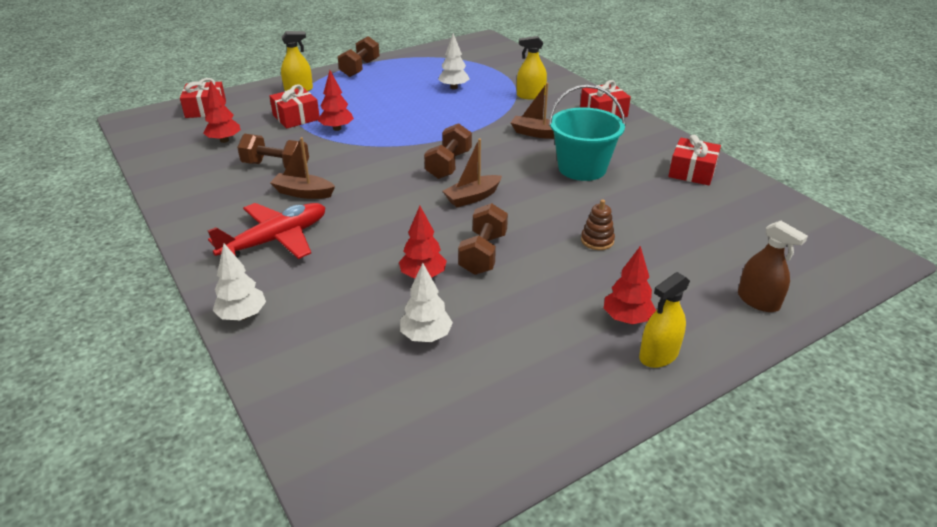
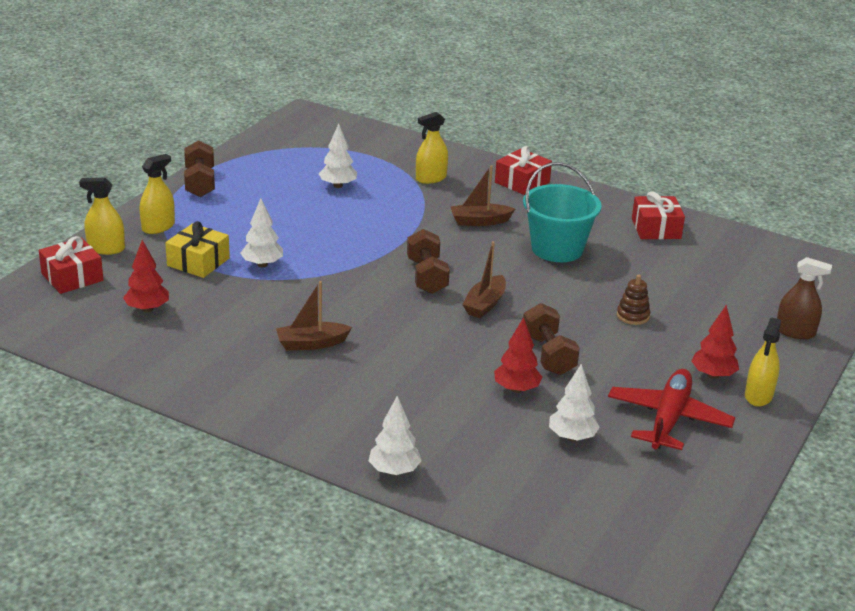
camera: 30 degrees left, 5 degrees down
(249, 96) = (106, 249): none -> yellow spray bottle
(276, 166) = (246, 323): brown dumbbell -> none
(276, 240) = (341, 397): red plane -> red plane (668, 419)
(296, 117) = (198, 262): red gift -> yellow gift
(337, 128) = (262, 264): red tree -> white tree

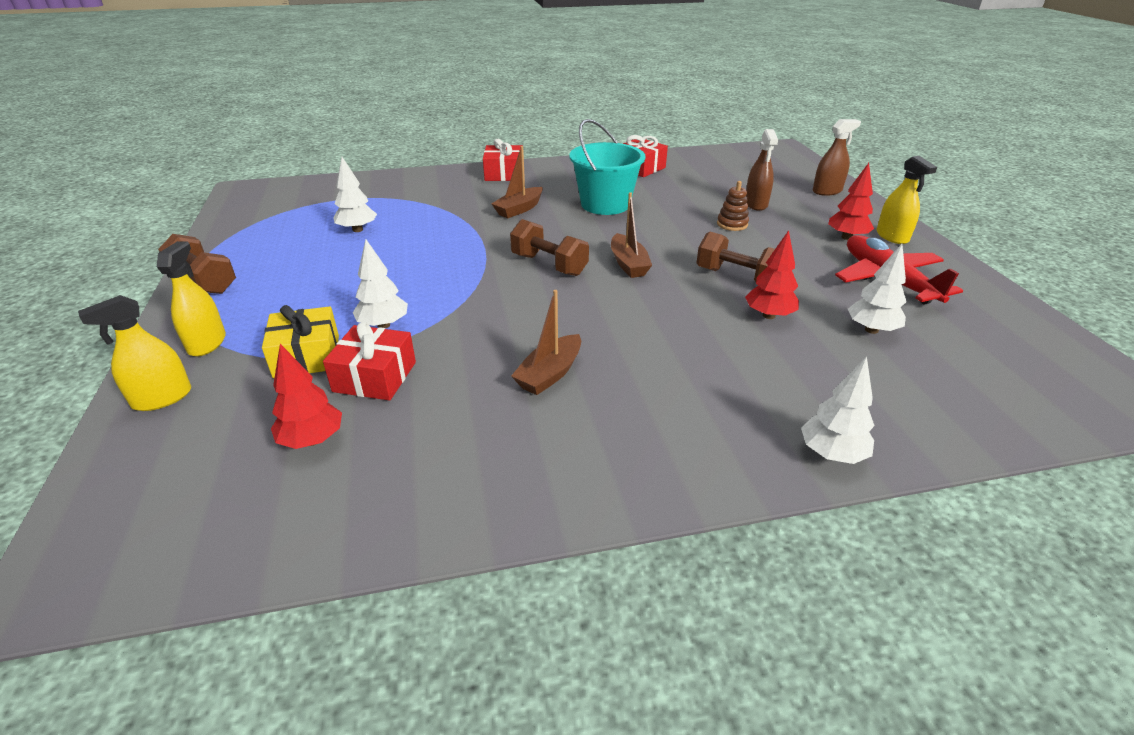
camera: 40 degrees left, 5 degrees up
(72, 277) = (150, 457): red gift -> red gift (375, 377)
(431, 178) = (430, 195): yellow spray bottle -> none
(694, 310) = (756, 204): none -> brown spray bottle

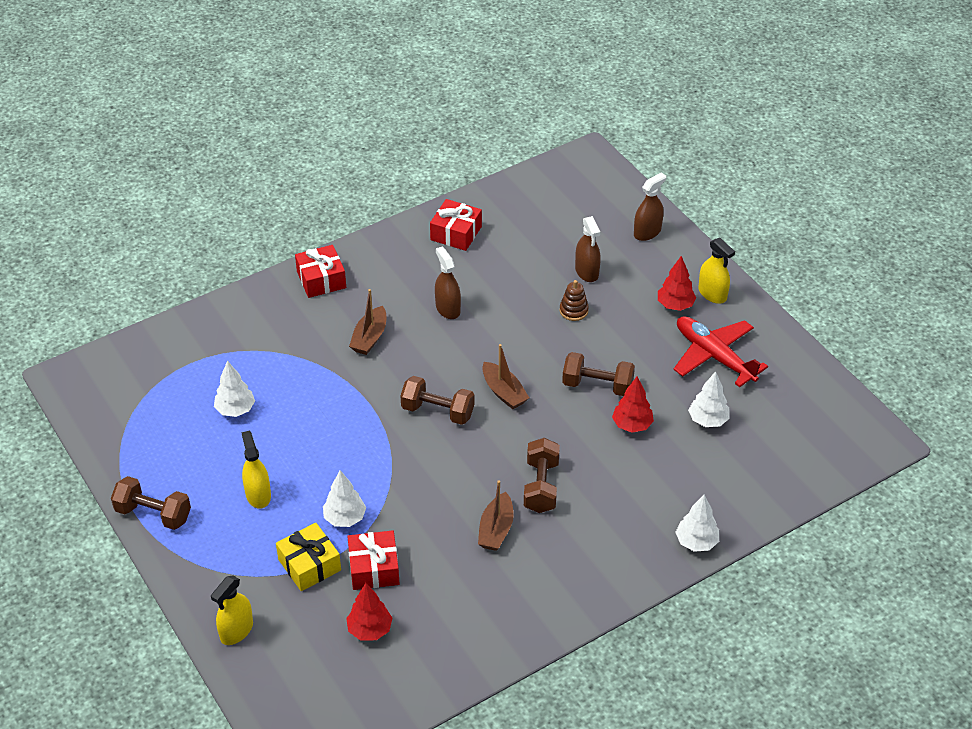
camera: 20 degrees left, 10 degrees up
(207, 343) = (221, 576): yellow spray bottle -> yellow spray bottle (258, 495)
(605, 204) = (448, 308): turquoise bucket -> brown spray bottle
(630, 346) = (541, 486): none -> brown dumbbell

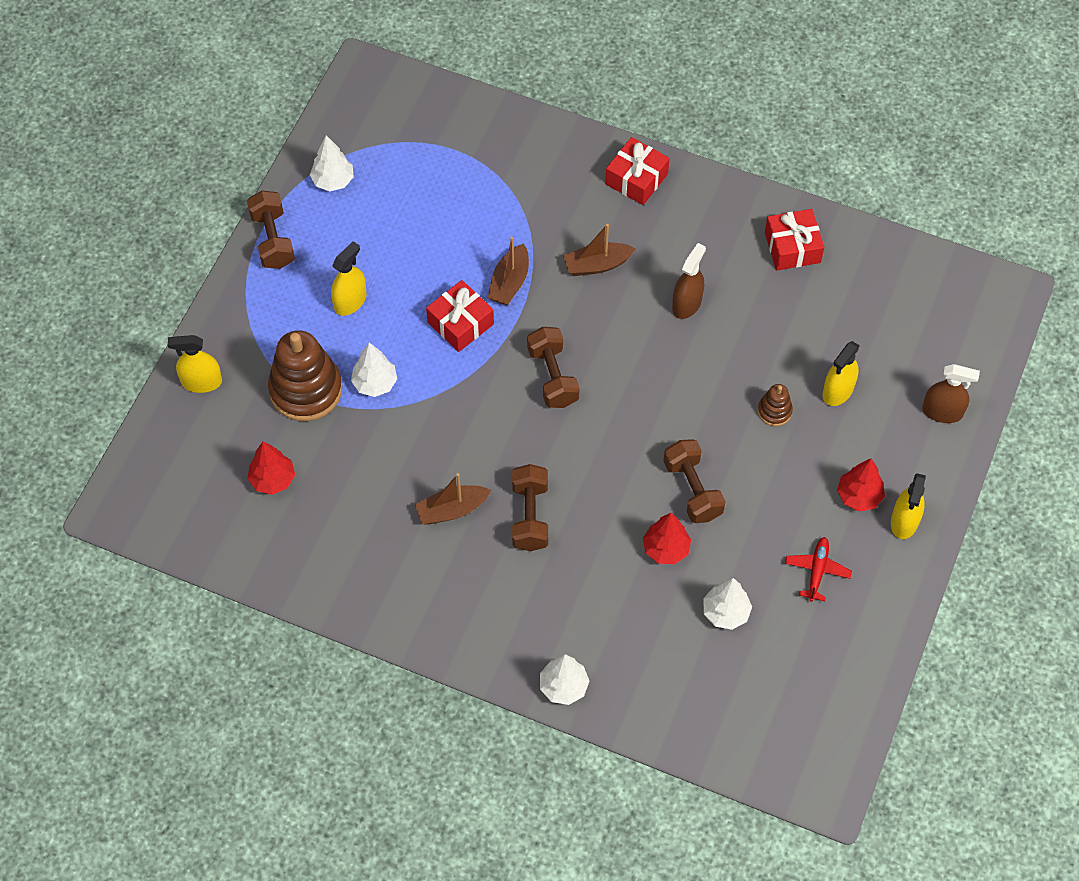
camera: 55 degrees right, 15 degrees up
(235, 410) = (429, 220): white tree -> white tree (333, 181)
(309, 565) = (306, 390): yellow gift -> brown stacking toy
(374, 568) = (338, 441): red gift -> red gift (460, 323)
(504, 392) = (619, 416): brown boat -> brown boat (509, 282)
(541, 486) = (530, 516): brown dumbbell -> brown dumbbell turned 60 degrees counterclockwise
(587, 272) = (838, 391): brown spray bottle -> yellow spray bottle
(714, 356) = (817, 571): red plane -> red plane, size x0.54

